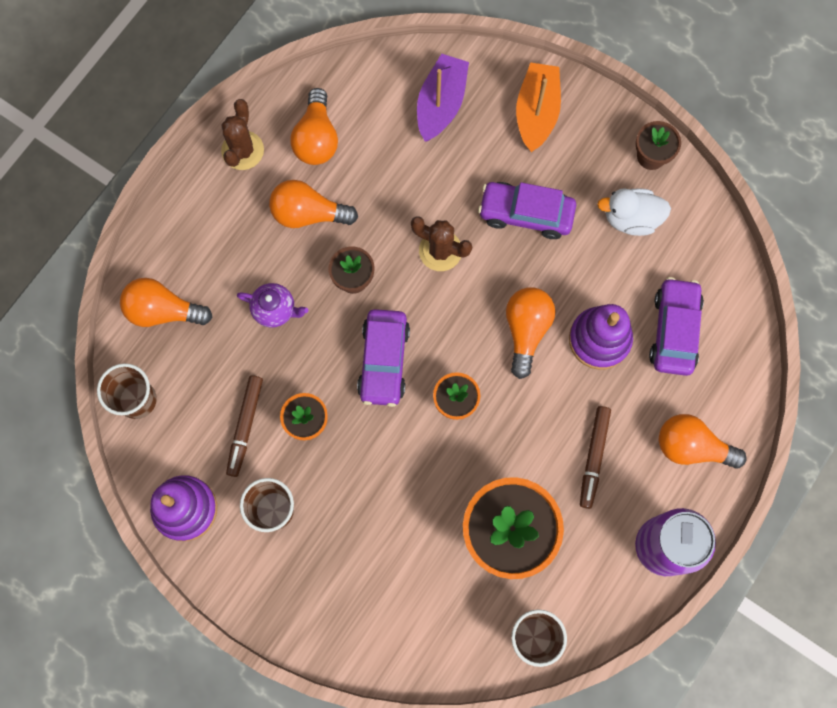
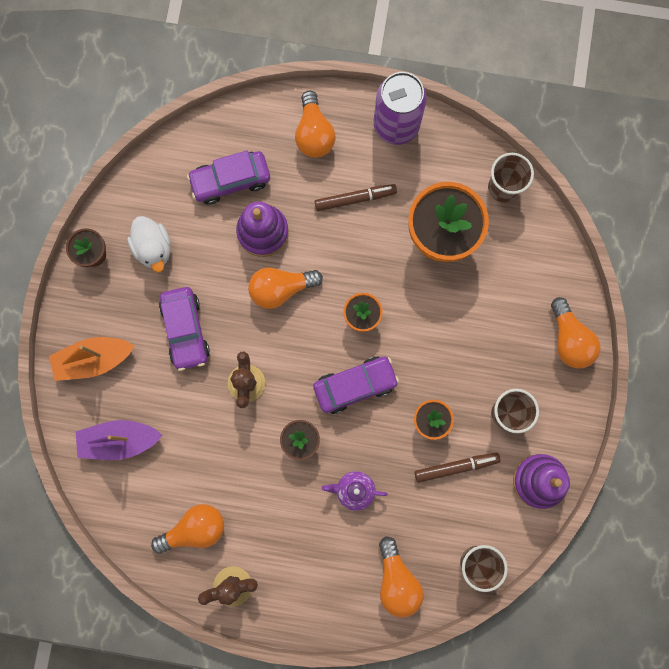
camera: 115 degrees left, 5 degrees up
(275, 310) = (354, 490): purple teapot -> purple teapot turned 75 degrees counterclockwise
(308, 213) = (263, 503): orange light bulb -> orange light bulb (569, 339)

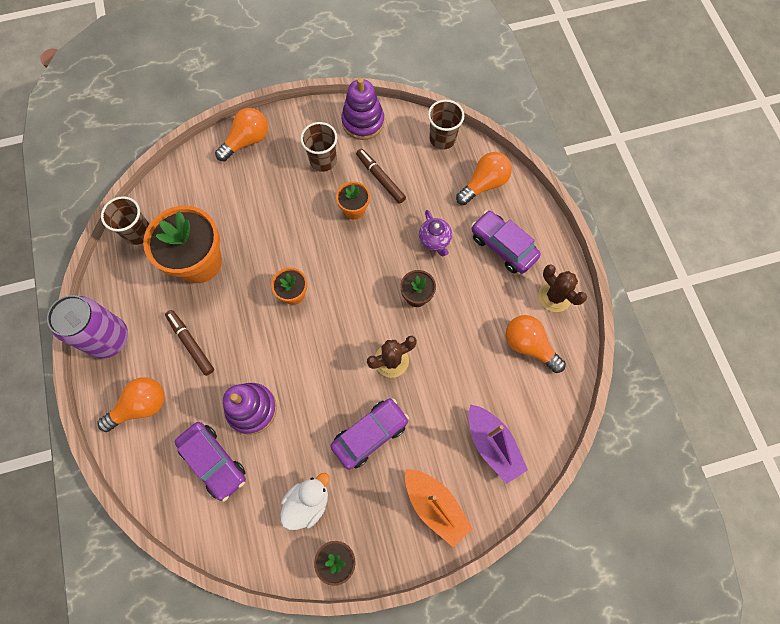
camera: 115 degrees left, 10 degrees down
(281, 289) = (297, 369): orange light bulb -> none
(355, 385) = (352, 275): purple car -> purple car (503, 246)

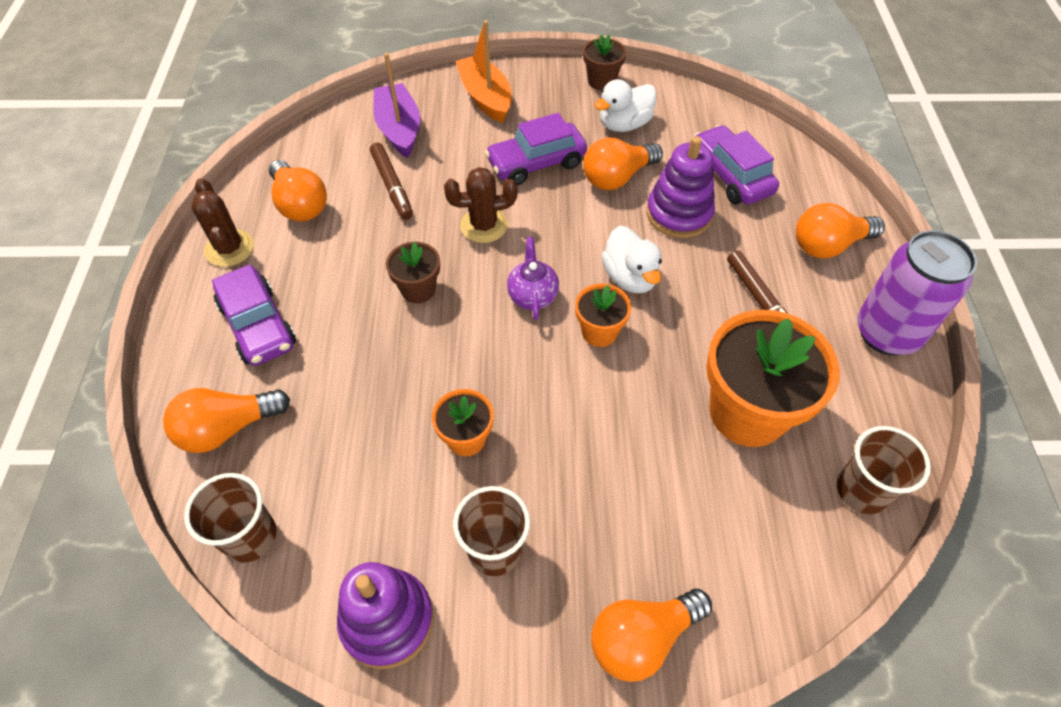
camera: 165 degrees left, 15 degrees down
(280, 341) = (630, 277): none -> white duck
(303, 436) = (617, 177): none -> orange light bulb
(380, 178) = (399, 485): brown marker -> brown marker (392, 186)
(434, 240) = (356, 358): purple teapot -> purple teapot (532, 296)

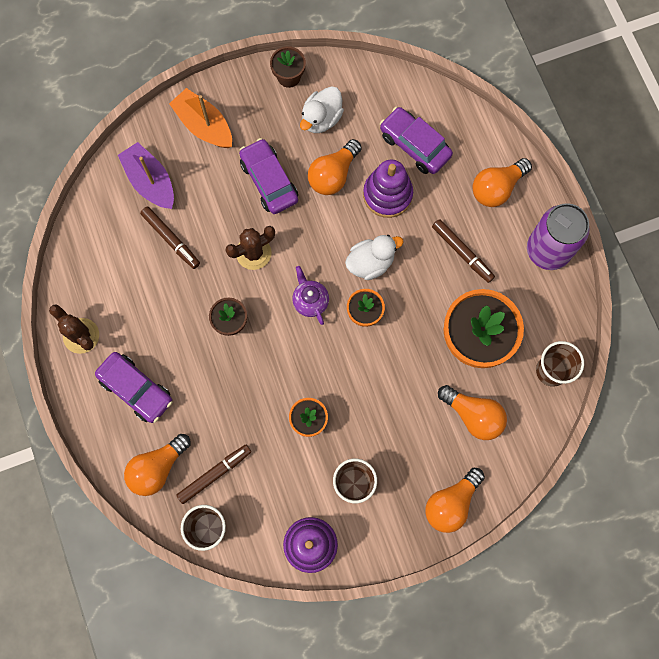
camera: 20 degrees left, 20 degrees up
(299, 464) = (215, 474): none -> brown marker
(300, 204) = (111, 280): orange light bulb -> orange light bulb (473, 415)
(536, 163) = (269, 181): purple car -> purple car turned 105 degrees clockwise
(630, 277) = (370, 263): white duck -> white duck turned 75 degrees counterclockwise

